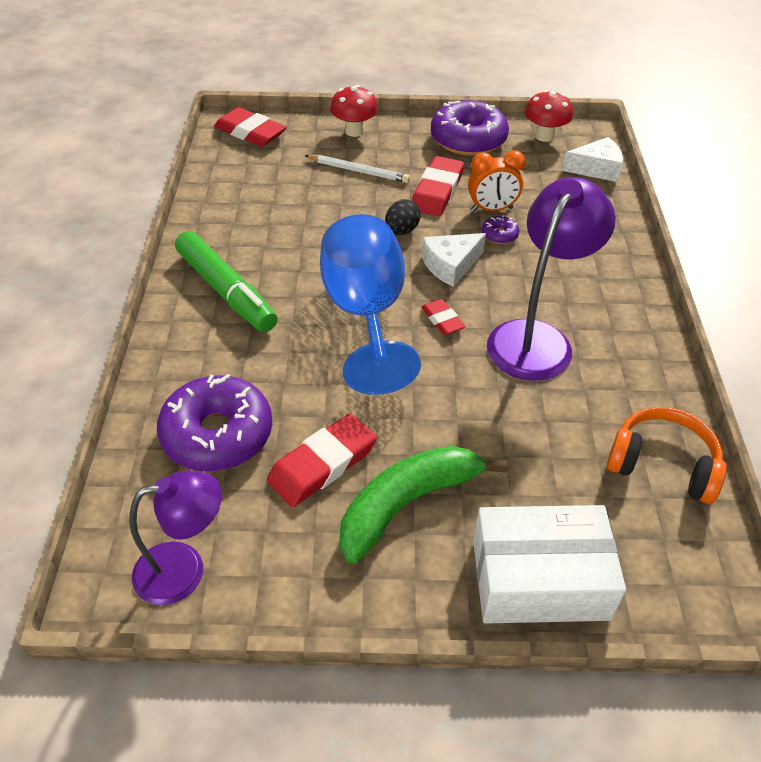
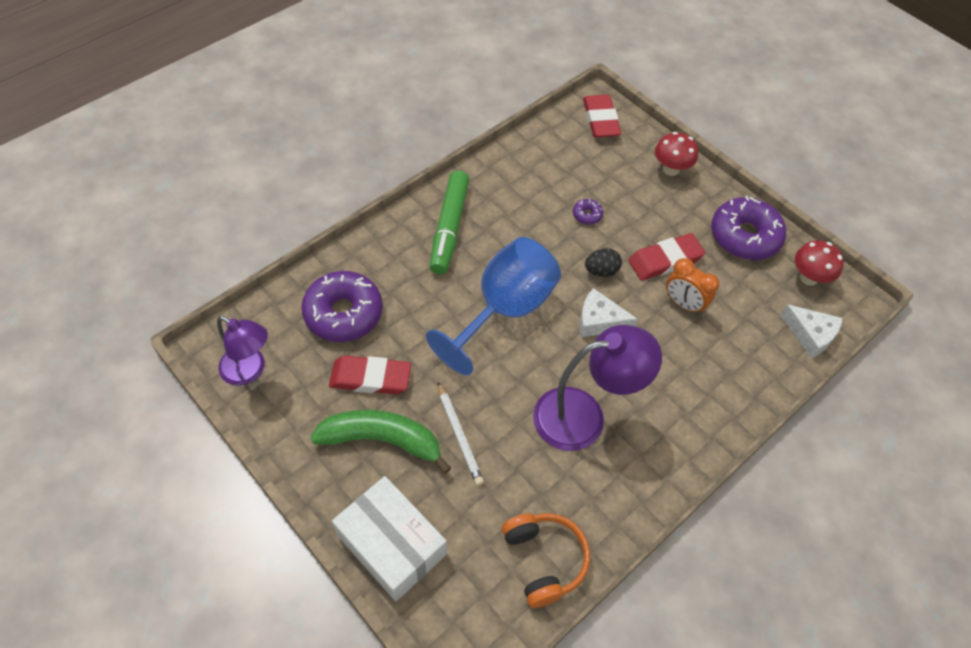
camera: 45 degrees right, 10 degrees up
(358, 171) = (632, 204): white pencil -> white pencil (459, 435)
(442, 320) = (544, 353): red eraser -> none
(499, 235) = (662, 327): purple donut -> purple donut (587, 215)

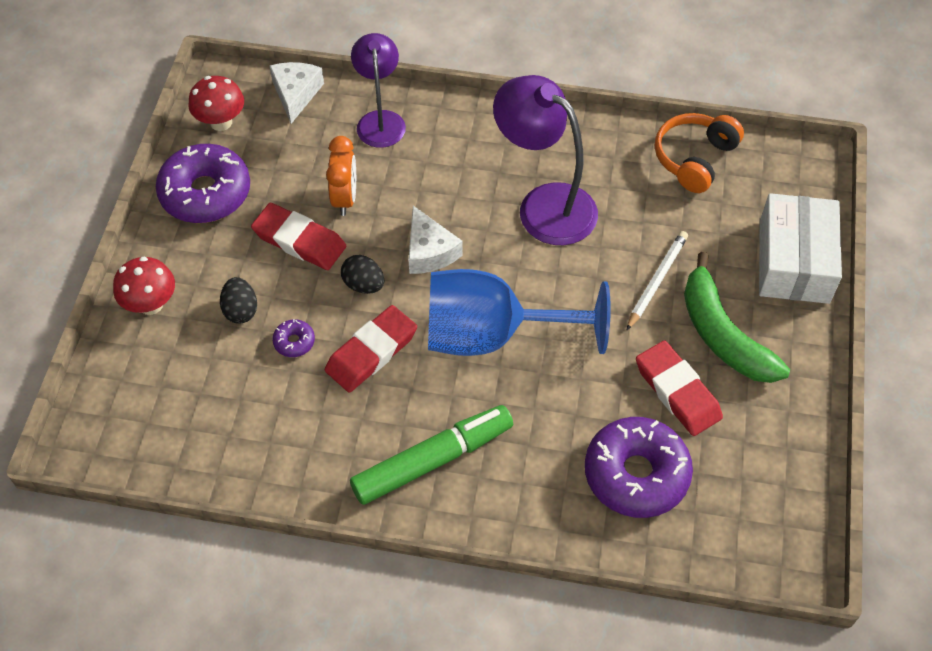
camera: 125 degrees left, 0 degrees up
(250, 371) = (780, 503): purple lamp -> purple lamp (380, 120)
(600, 120) = (115, 421): red eraser -> red eraser (371, 352)
(632, 204) = (241, 310): none -> black egg

